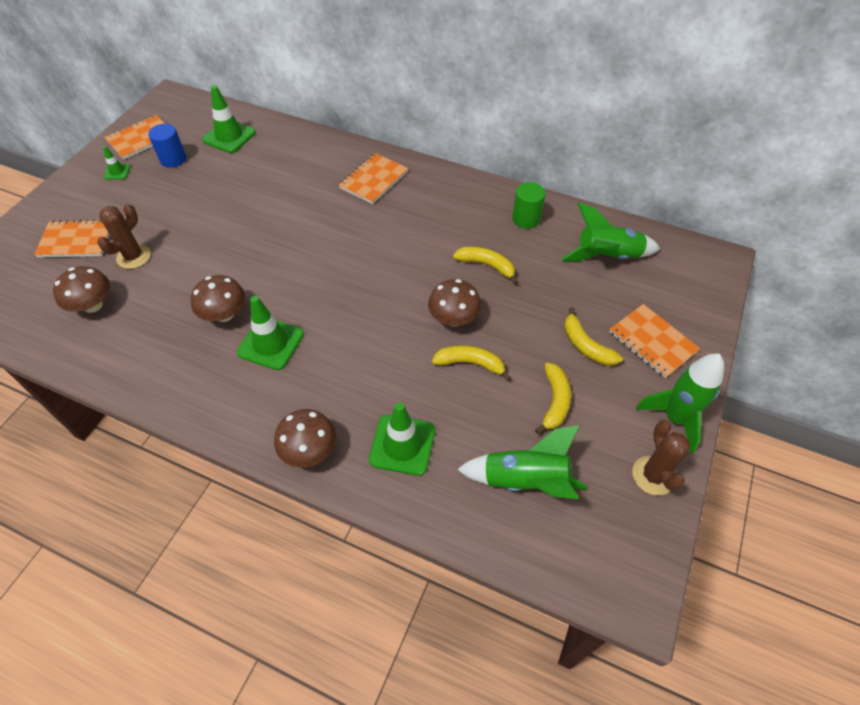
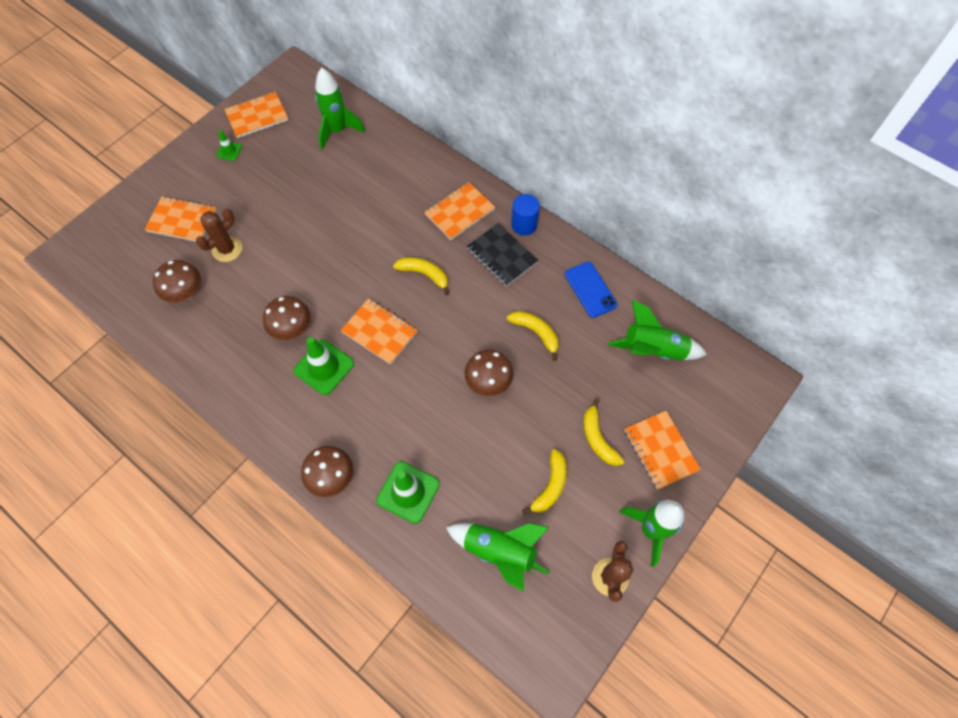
camera: 15 degrees right, 10 degrees up
(173, 159) = (281, 147): blue cylinder -> blue cylinder (524, 224)
(229, 136) = (338, 130): green traffic cone -> green rocket
(323, 298) = (379, 332): none -> orange notebook
(428, 207) = (502, 255): none -> black notebook
(470, 363) = (489, 430): yellow banana -> yellow banana (424, 274)
(526, 219) = (590, 289): green cylinder -> blue phone

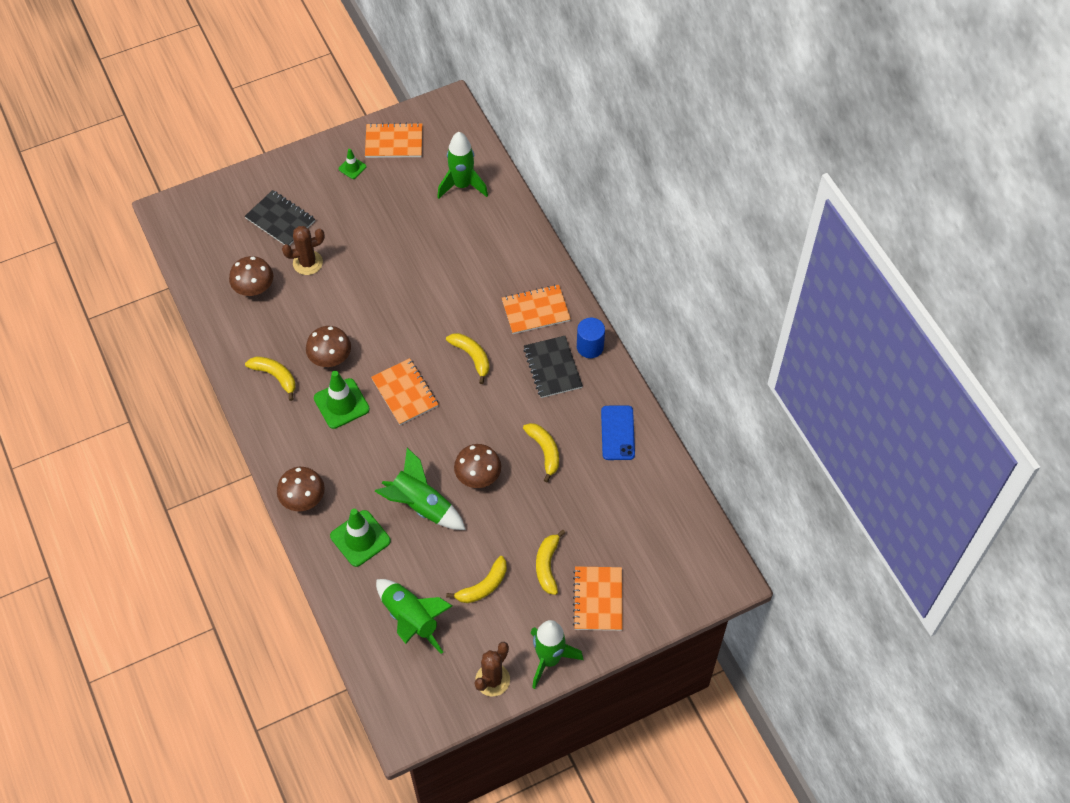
camera: 25 degrees right, 5 degrees down
(182, 220) = (280, 220): orange notebook -> black notebook
(246, 368) = (275, 376): none -> yellow banana
(653, 350) = (644, 511): green rocket -> green rocket (421, 505)

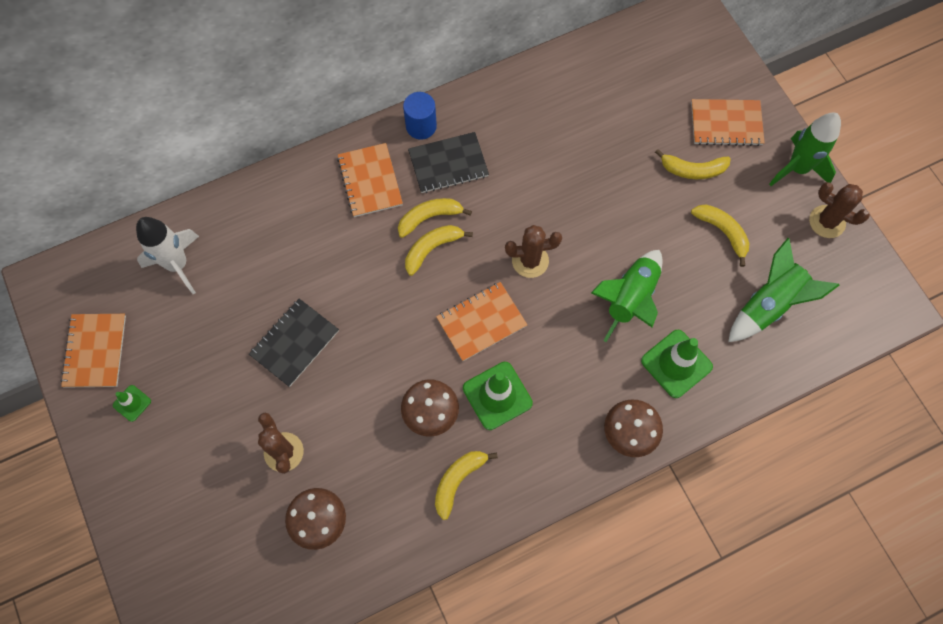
camera: 90 degrees left, 10 degrees up
(280, 220) = (209, 494): black notebook -> black notebook (294, 343)
(459, 429) = (530, 261): none -> brown cactus
(462, 185) = (178, 265): green rocket -> white rocket
(478, 476) = (589, 239): brown mushroom -> none
(544, 451) = (555, 172): yellow banana -> yellow banana (429, 217)
(617, 433) = (530, 101): blue phone -> none

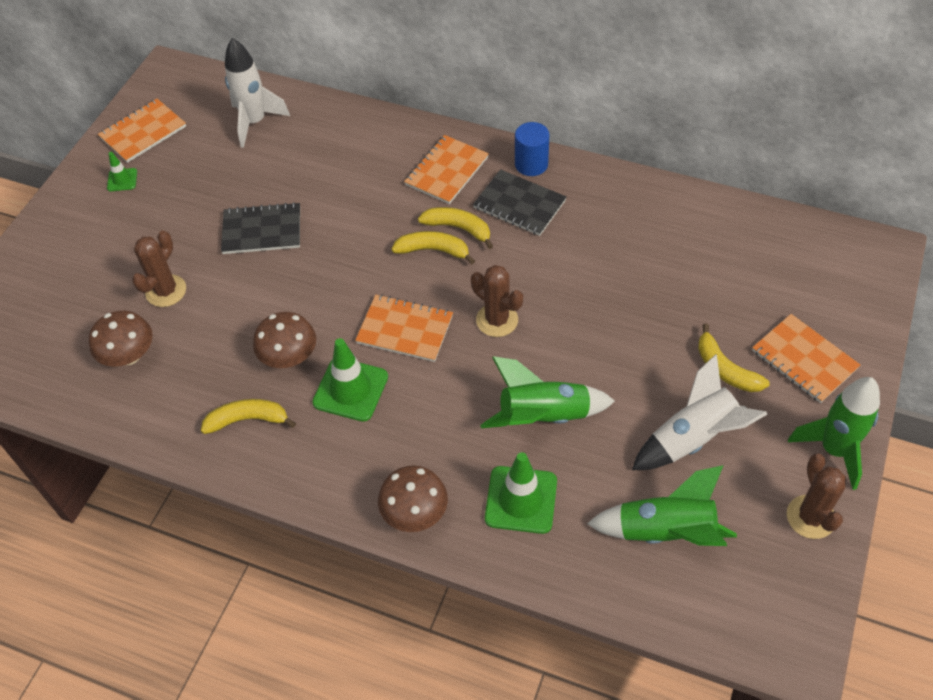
camera: 50 degrees right, 15 degrees down
(722, 232) = (692, 438): yellow banana -> white rocket

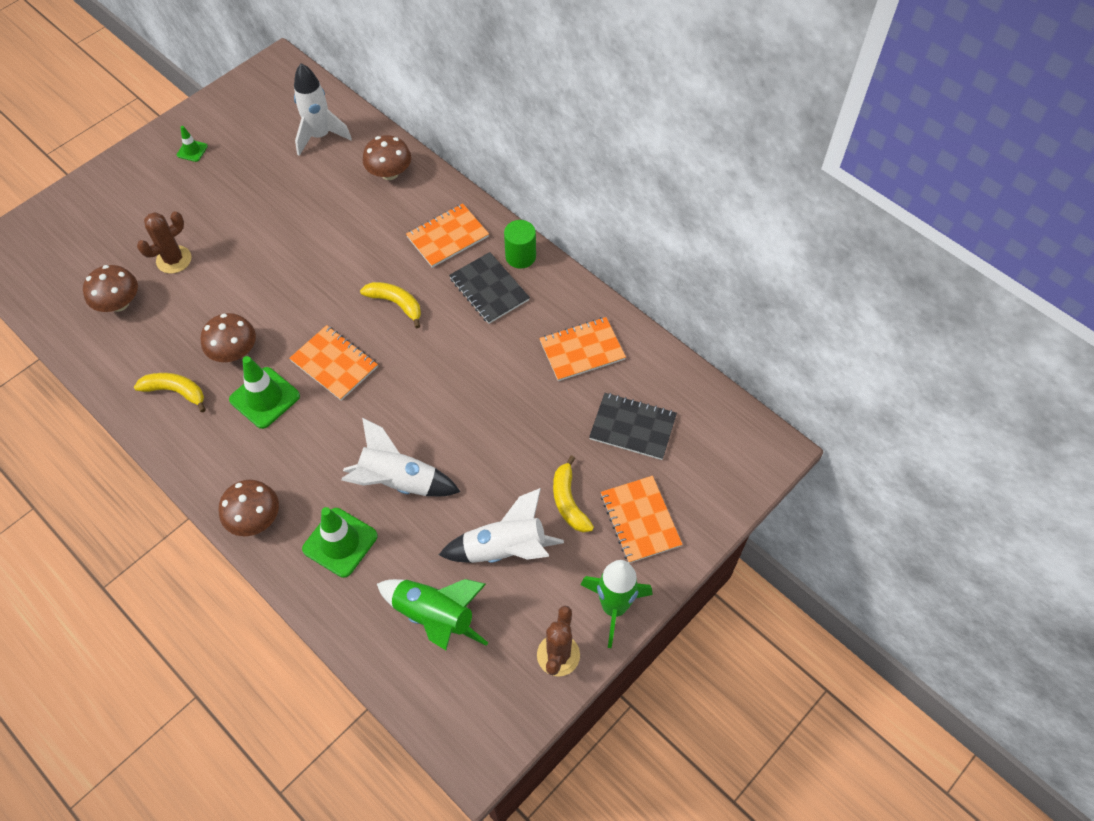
camera: 20 degrees right, 5 degrees up
(143, 132) = (230, 114): orange notebook -> orange notebook (582, 350)
(262, 230) = (273, 235): black notebook -> black notebook (632, 427)
(349, 133) = (389, 173): none -> brown mushroom
(458, 228) = (427, 292): yellow banana -> none
(497, 320) = (410, 384): brown cactus -> none
(531, 164) = (520, 256): blue cylinder -> green cylinder
(544, 416) = (398, 481): green rocket -> white rocket

